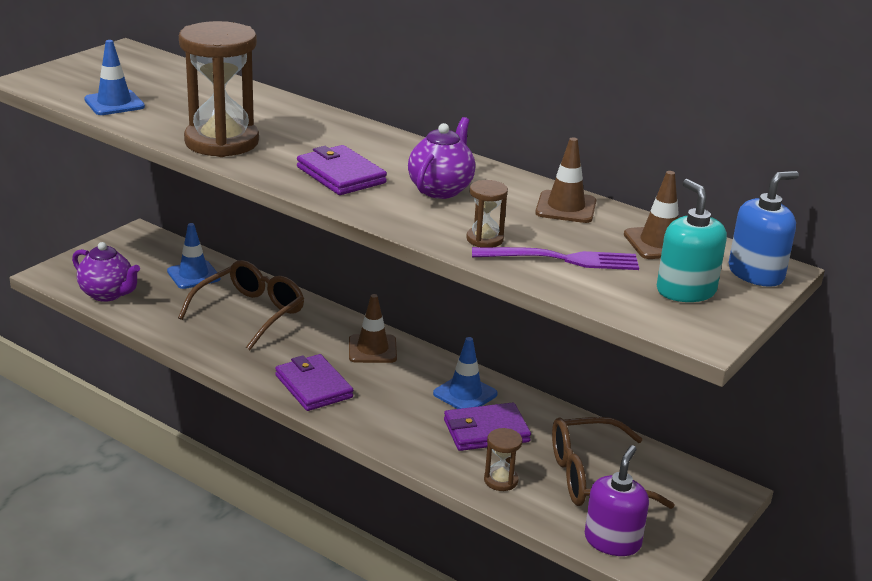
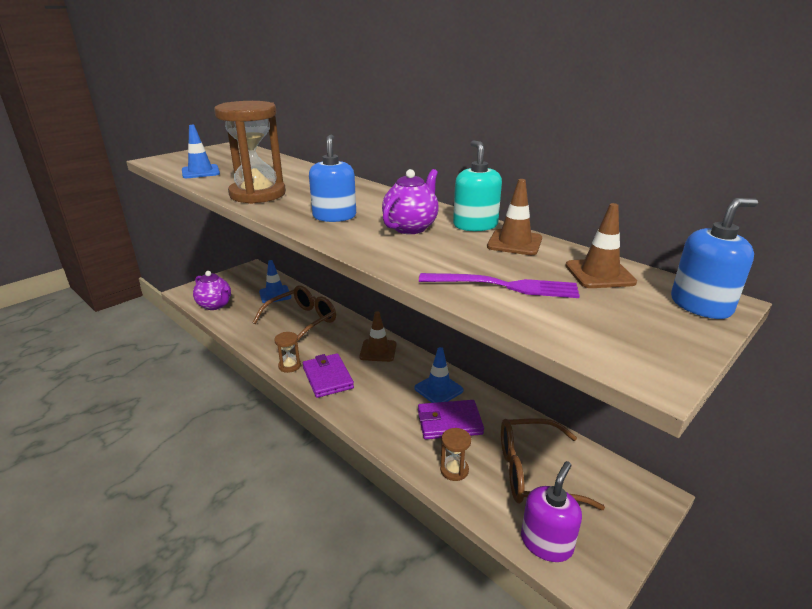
camera: 10 degrees right, 0 degrees up
(341, 175) = (334, 216): purple wallet -> blue soap dispenser
(484, 239) = (436, 267): brown hourglass -> brown hourglass (289, 366)
(686, 291) = (628, 320): turquoise soap dispenser -> turquoise soap dispenser (475, 225)

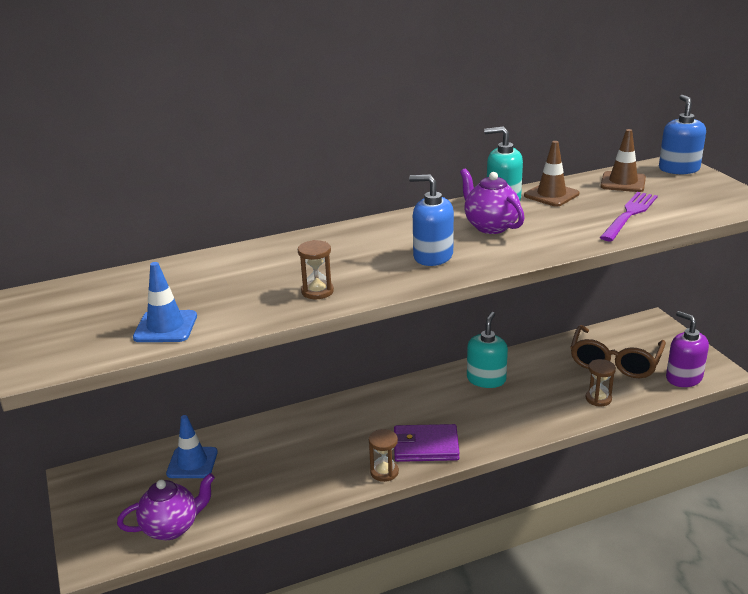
camera: 65 degrees left, 0 degrees up
(257, 194) = (317, 291): brown hourglass -> brown hourglass, size x0.45
(302, 321) = (288, 448): brown glasses -> none
(378, 351) = (396, 402): brown traffic cone -> none
(438, 389) = (486, 379): blue traffic cone -> turquoise soap dispenser
(449, 422) = (537, 386): purple wallet -> none

